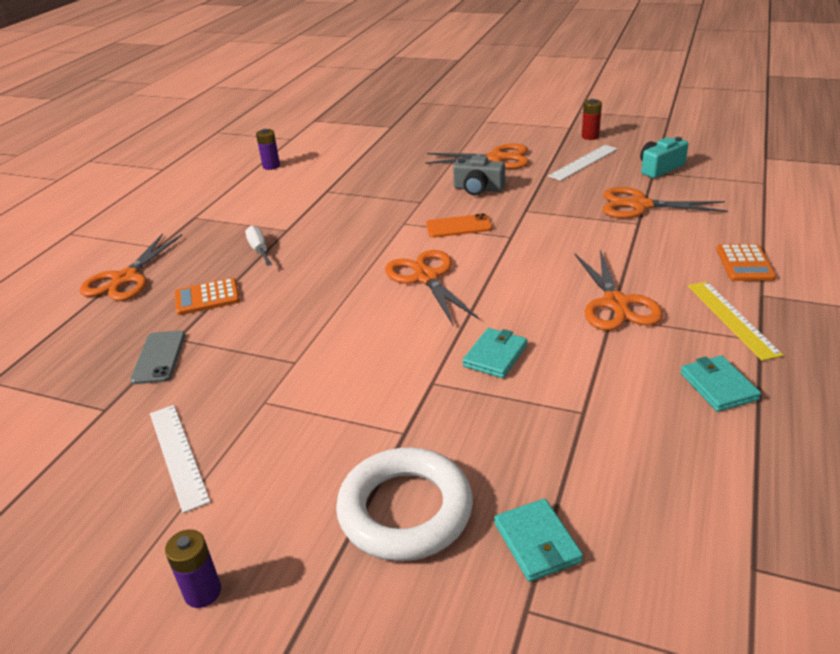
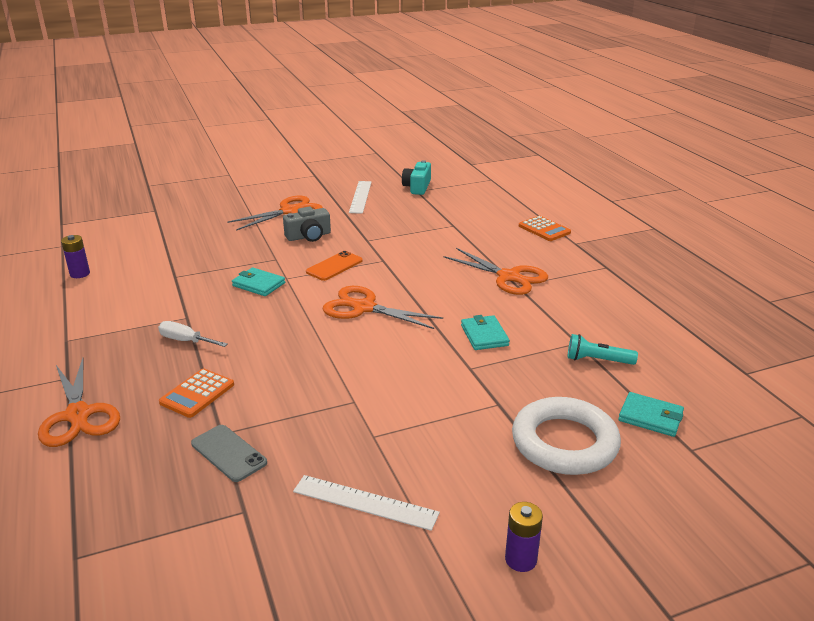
camera: 45 degrees left, 5 degrees down
(575, 444) = (597, 360): none -> turquoise flashlight
(590, 136) = (339, 178): red battery -> none
(640, 205) = (438, 214): orange scissors -> none
(718, 386) = (620, 298): turquoise wallet -> turquoise wallet (259, 284)
(732, 319) = (579, 261): yellow ruler -> none

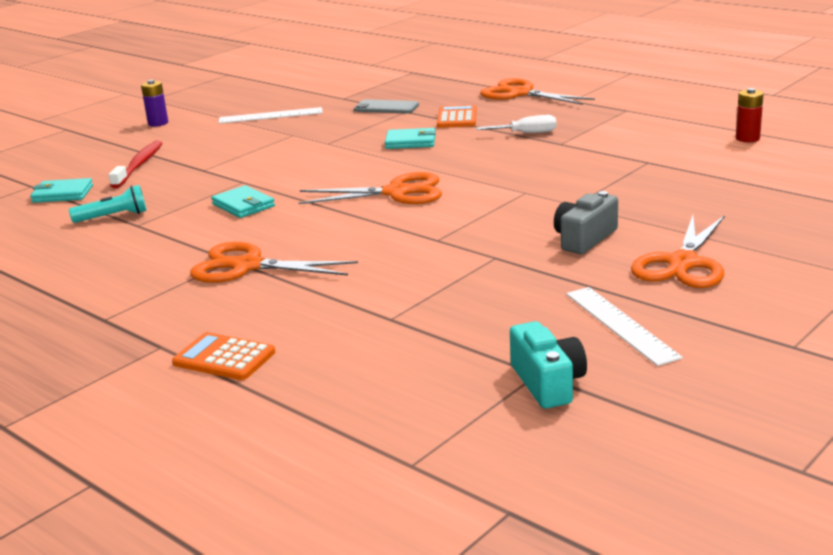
camera: 155 degrees right, 5 degrees down
(80, 274) = (747, 138): purple battery -> red battery
(259, 284) = (544, 180): turquoise wallet -> turquoise wallet (410, 142)
(334, 266) = (489, 217): orange phone -> none
(564, 442) = (139, 165): white ring -> red toothbrush

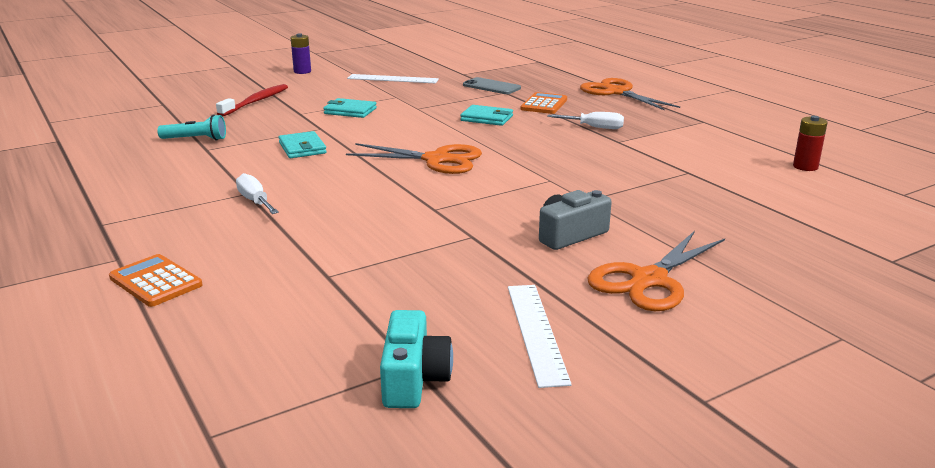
camera: 15 degrees right, 0 degrees up
(63, 194) = (178, 114): turquoise wallet -> turquoise wallet (350, 111)
(247, 266) = (255, 201): orange scissors -> white screwdriver

